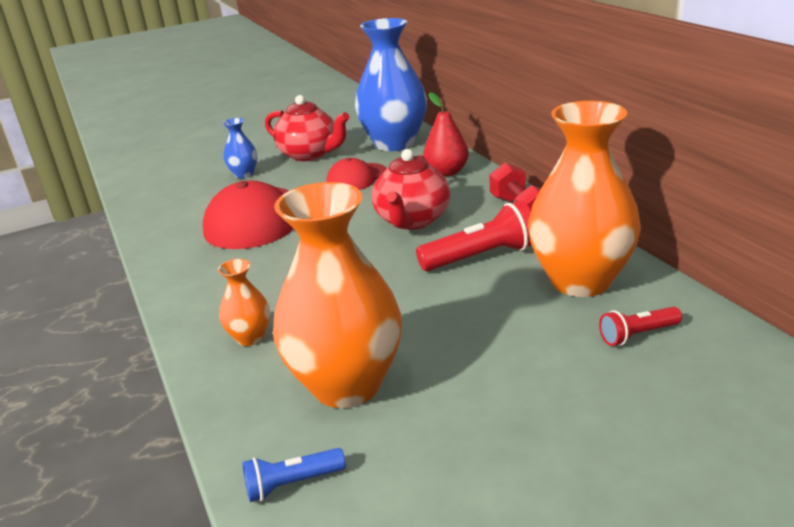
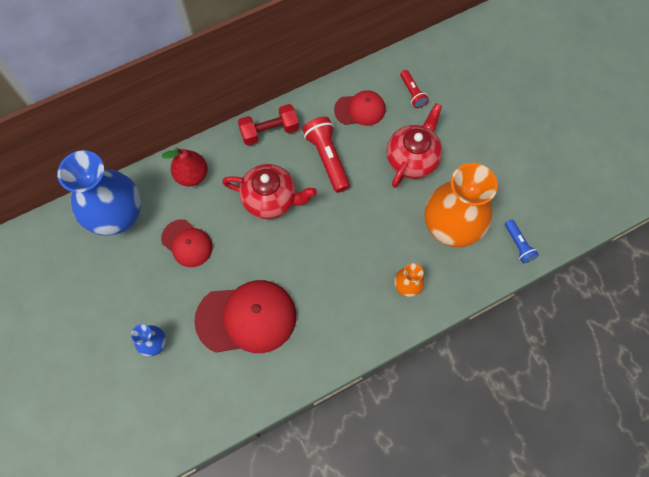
camera: 95 degrees left, 40 degrees up
(310, 154) = (123, 289): red teapot -> red teapot (412, 159)
(580, 281) = (360, 109): orange vase -> red cap

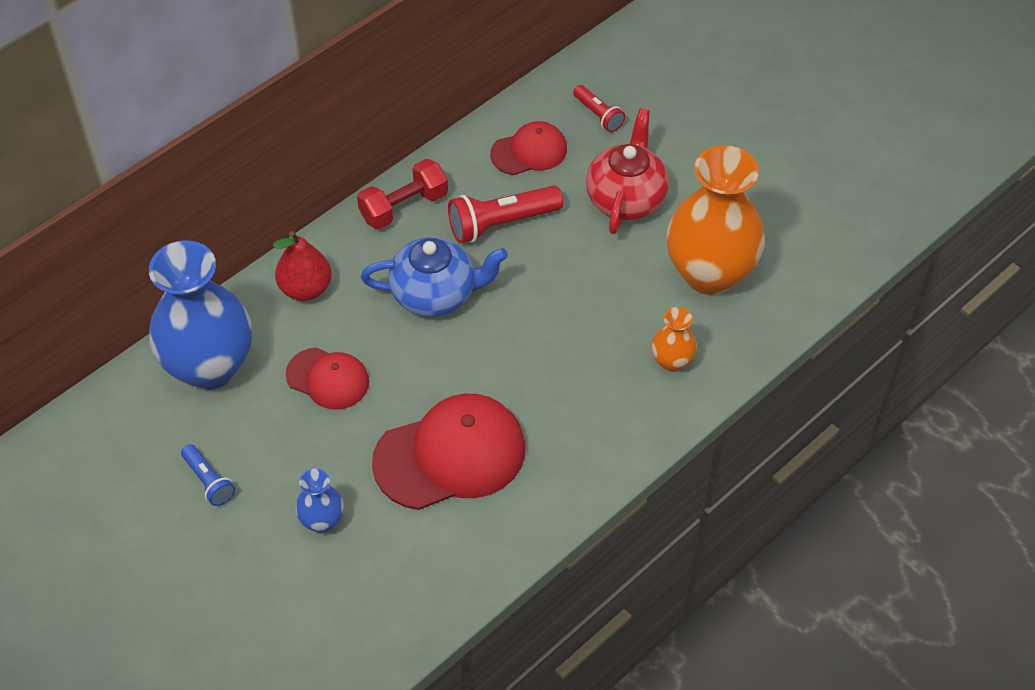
camera: 15 degrees left, 15 degrees down
(271, 199) = (435, 294): red teapot -> blue teapot
(327, 158) = (501, 223): red flashlight -> red flashlight turned 75 degrees counterclockwise
(518, 245) = (812, 274): blue flashlight -> blue flashlight (209, 481)

